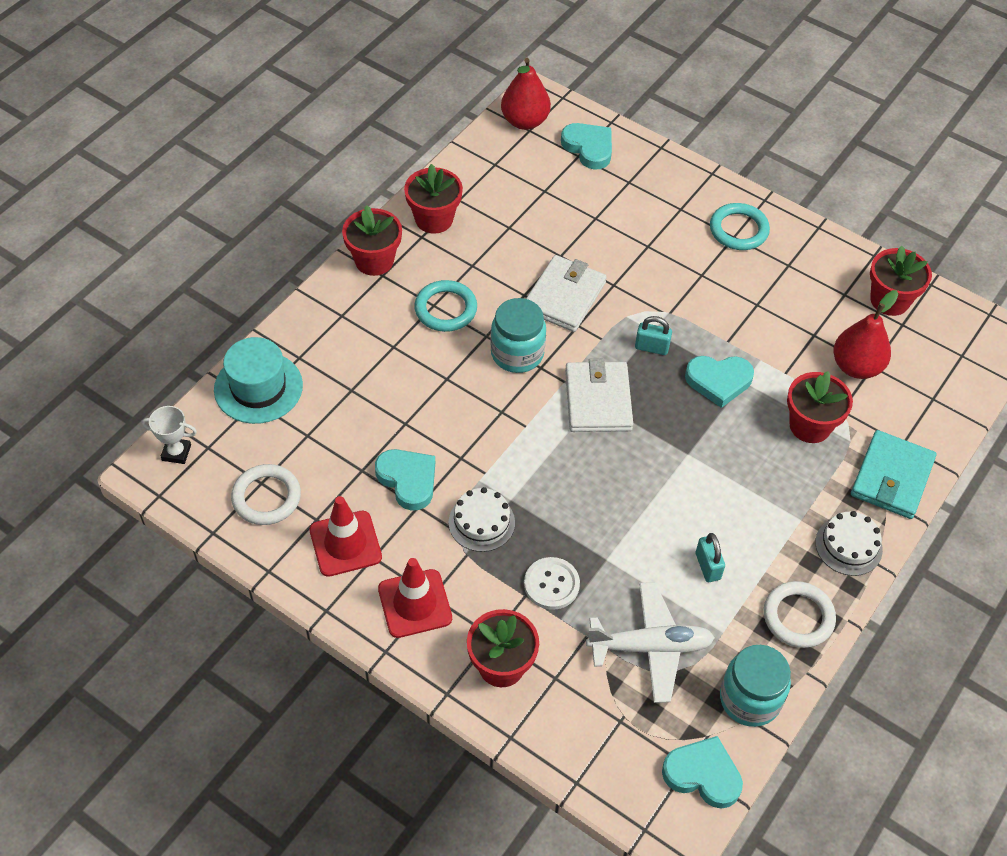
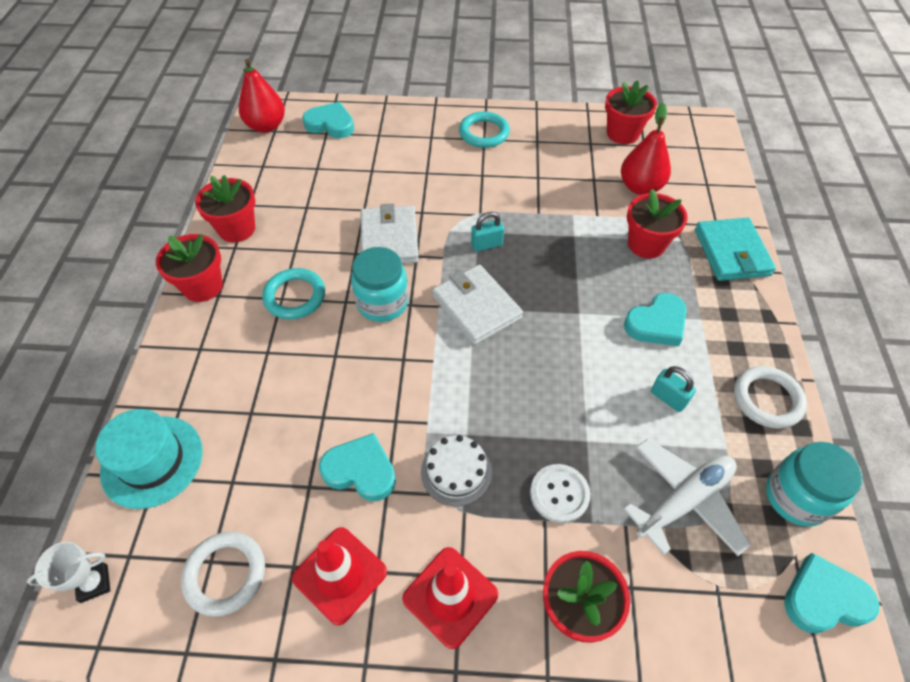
camera: 30 degrees left, 0 degrees up
(718, 381) = (556, 245): turquoise heart -> turquoise heart (656, 323)
(848, 546) = (750, 320): white cake -> none

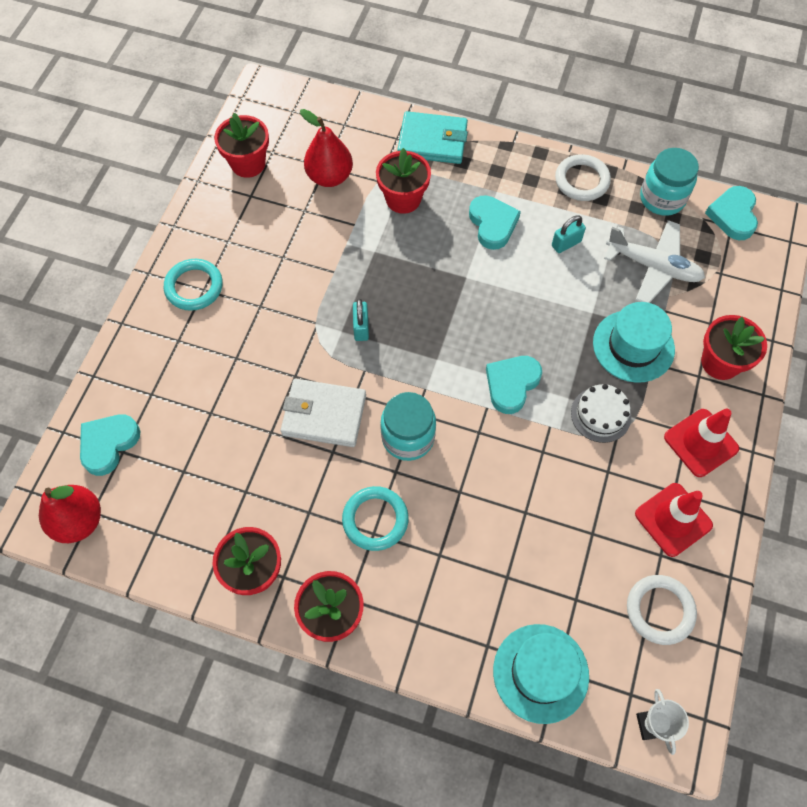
camera: 75 degrees left, 10 degrees up
(360, 470) = (585, 488): turquoise heart -> turquoise heart (511, 384)
(476, 307) = (436, 357): white wallet -> none
(559, 494) = (633, 346): white button -> turquoise hat
(684, 501) = (653, 267): white plane -> white plane turned 135 degrees clockwise

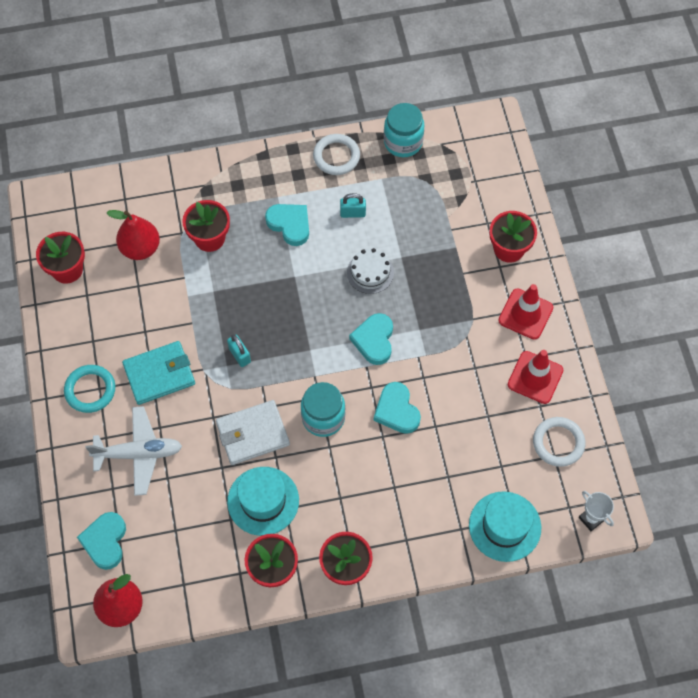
camera: 30 degrees left, 0 degrees up
(375, 519) = (335, 487): turquoise ring -> none
(432, 141) = (203, 179): turquoise wallet -> turquoise wallet (159, 374)
(566, 243) = (352, 213): turquoise padlock -> turquoise padlock turned 60 degrees clockwise
(601, 414) = (448, 329): white cake -> white cake (370, 272)
(633, 346) = (443, 267): turquoise hat -> turquoise hat (263, 501)
(653, 267) = (425, 200): white plane -> white plane (138, 453)
(733, 215) = (460, 131): turquoise heart -> turquoise heart (397, 410)

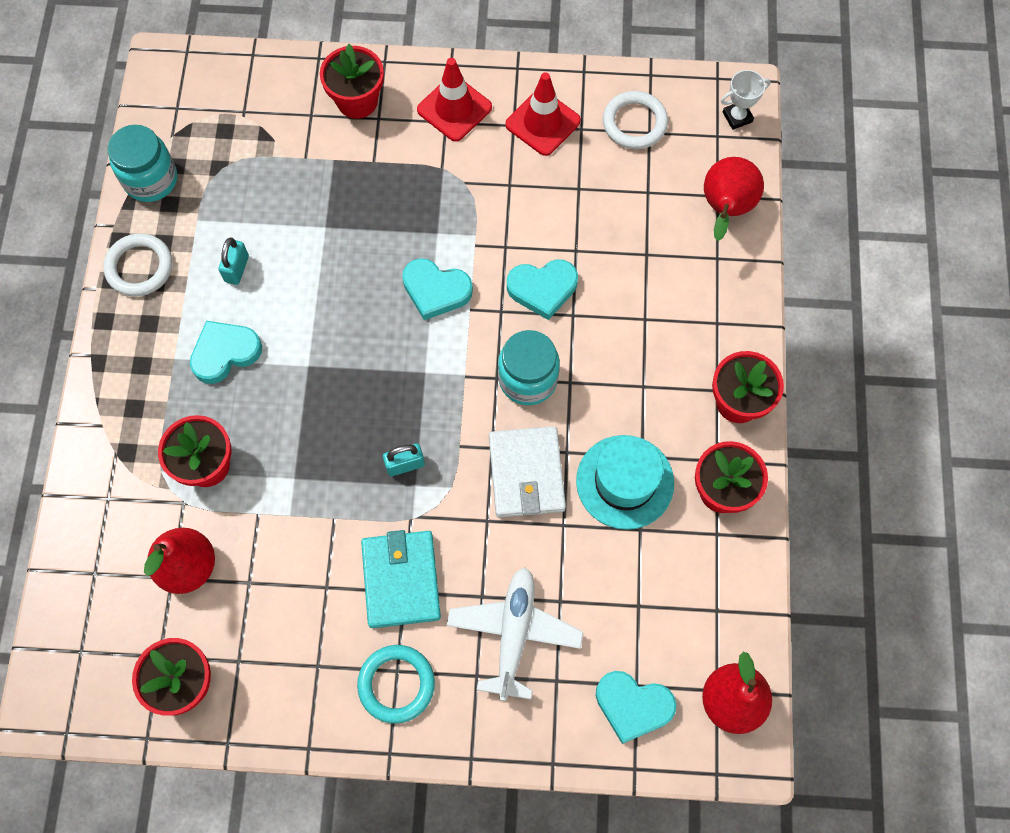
camera: 75 degrees left, 5 degrees up
(370, 272) = (335, 270): white cake -> none
(504, 526) = (725, 209): turquoise hat -> red pear

